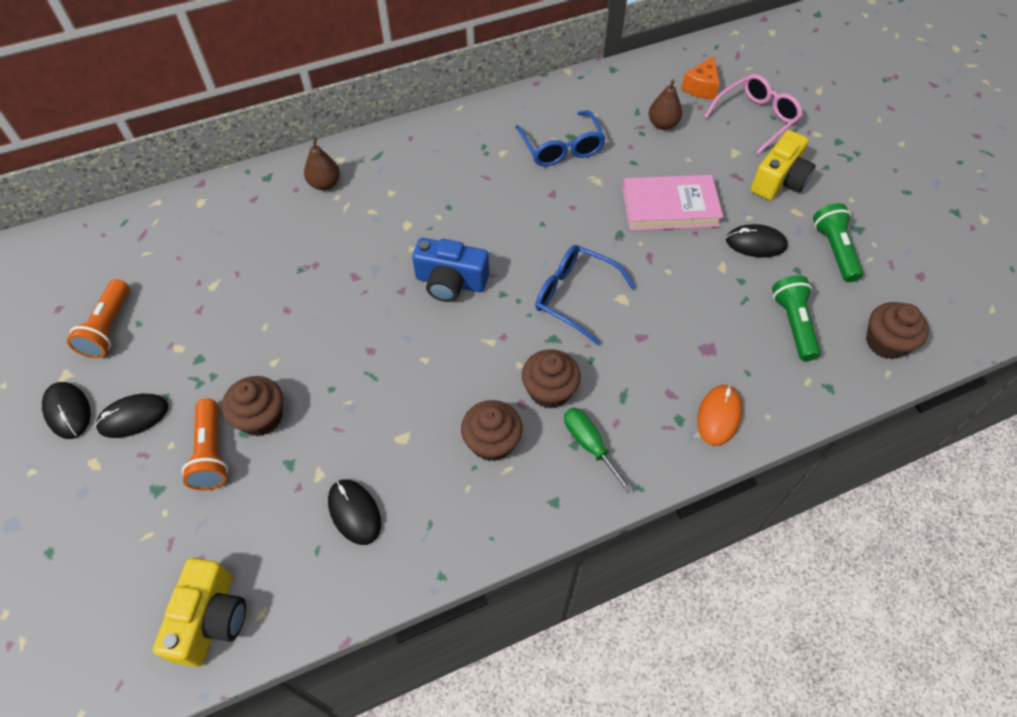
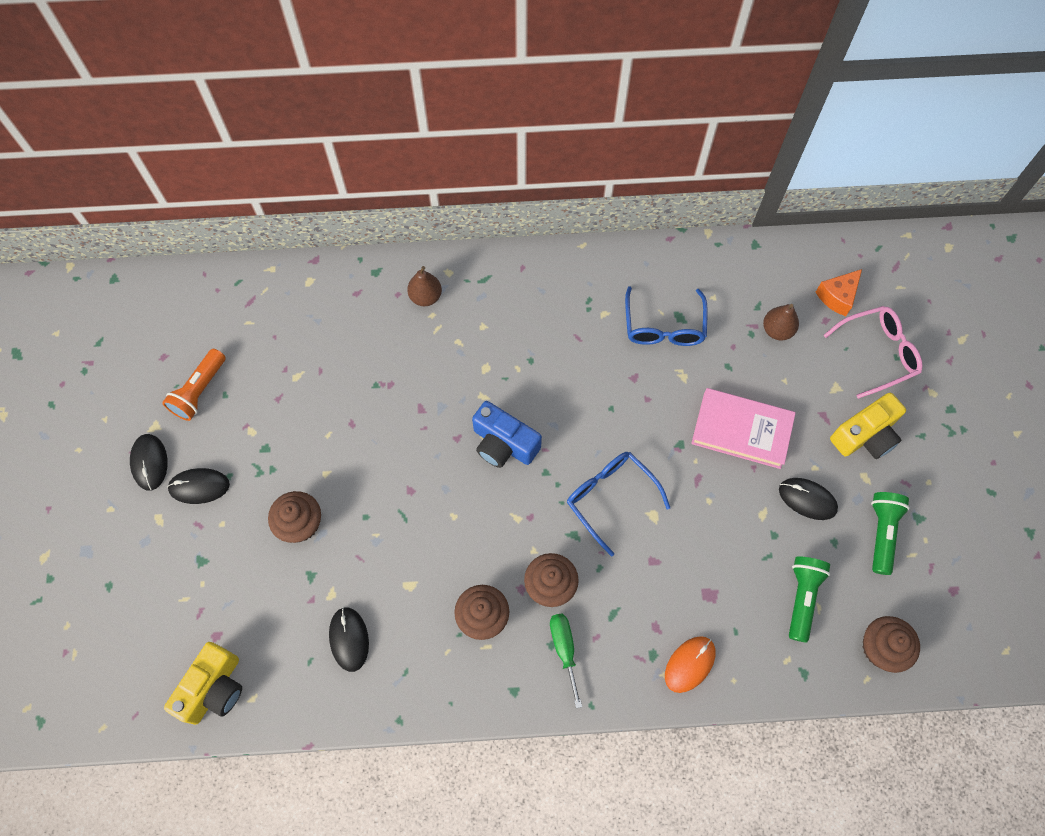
camera: 20 degrees right, 10 degrees up
(211, 453) = (252, 543): orange flashlight -> none

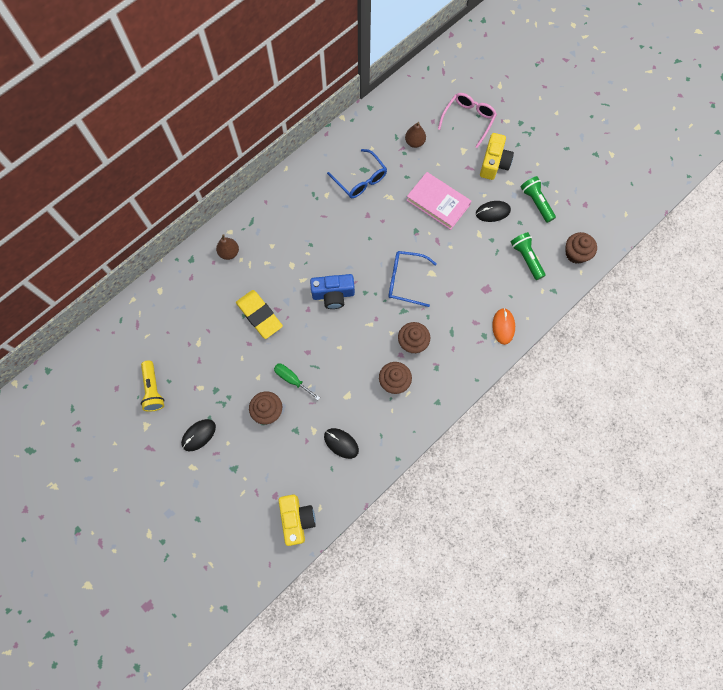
camera: 40 degrees left, 5 degrees up
(149, 462) = (160, 445): black mouse -> none
(199, 391) = (153, 389): orange flashlight -> yellow flashlight
(394, 399) = (259, 315): none -> yellow eraser
(564, 649) = (444, 365): green screwdriver -> green screwdriver (292, 379)
(741, 430) = (438, 202): pink book -> pink book turned 60 degrees clockwise
(837, 297) = (429, 105): orange cheese -> none

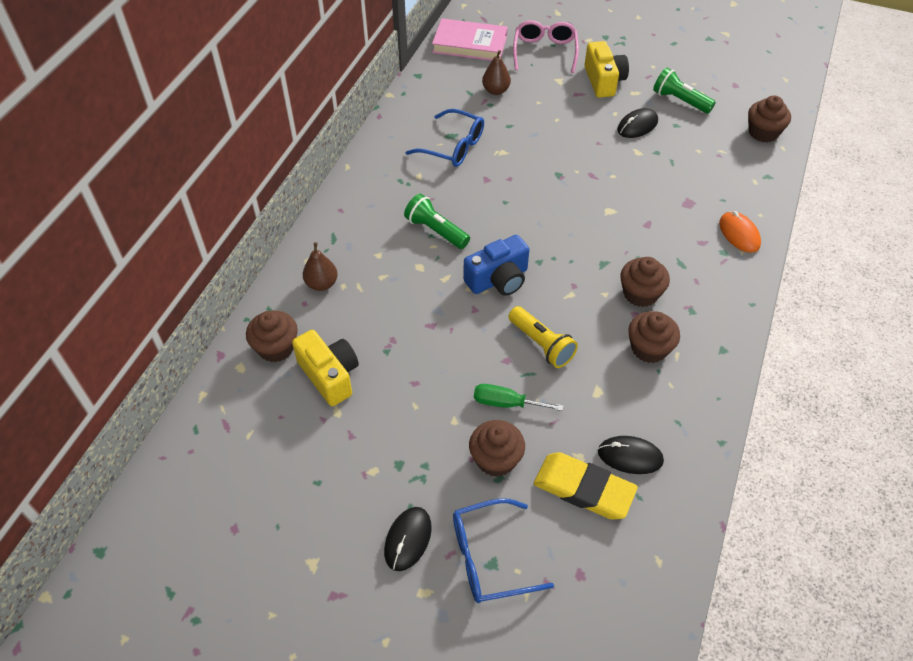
camera: 25 degrees left, 20 degrees down
(153, 389) = (298, 505): yellow flashlight -> yellow flashlight (541, 344)
(184, 286) = (276, 347): none -> brown cupcake
(259, 315) = (410, 342): yellow eraser -> yellow eraser (584, 489)
(297, 519) = (635, 594): yellow camera -> yellow camera (329, 375)
(406, 280) = (583, 230): blue glasses -> blue glasses (490, 557)
(438, 202) = (565, 138): pink book -> pink book (470, 44)
(526, 258) = (711, 156): green flashlight -> green flashlight (436, 231)

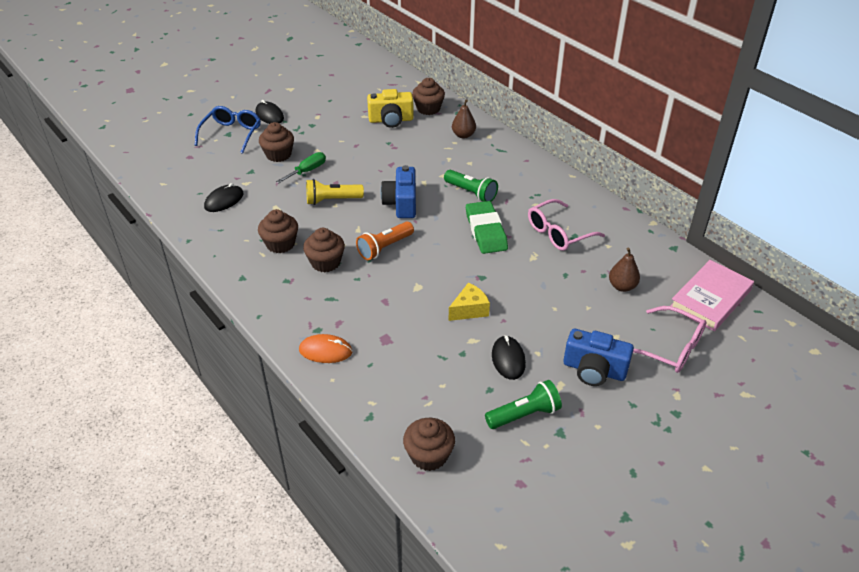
camera: 120 degrees right, 10 degrees down
(436, 231) = (471, 193): green flashlight -> green flashlight turned 60 degrees clockwise
(453, 147) = (559, 233): blue glasses -> pink glasses
(490, 196) = (486, 231): none -> green eraser
(579, 259) = (384, 248): none -> orange flashlight
(584, 489) = (227, 176): yellow eraser -> none
(603, 81) = (594, 370): yellow camera -> blue camera
(606, 166) = (469, 310): none -> yellow cheese

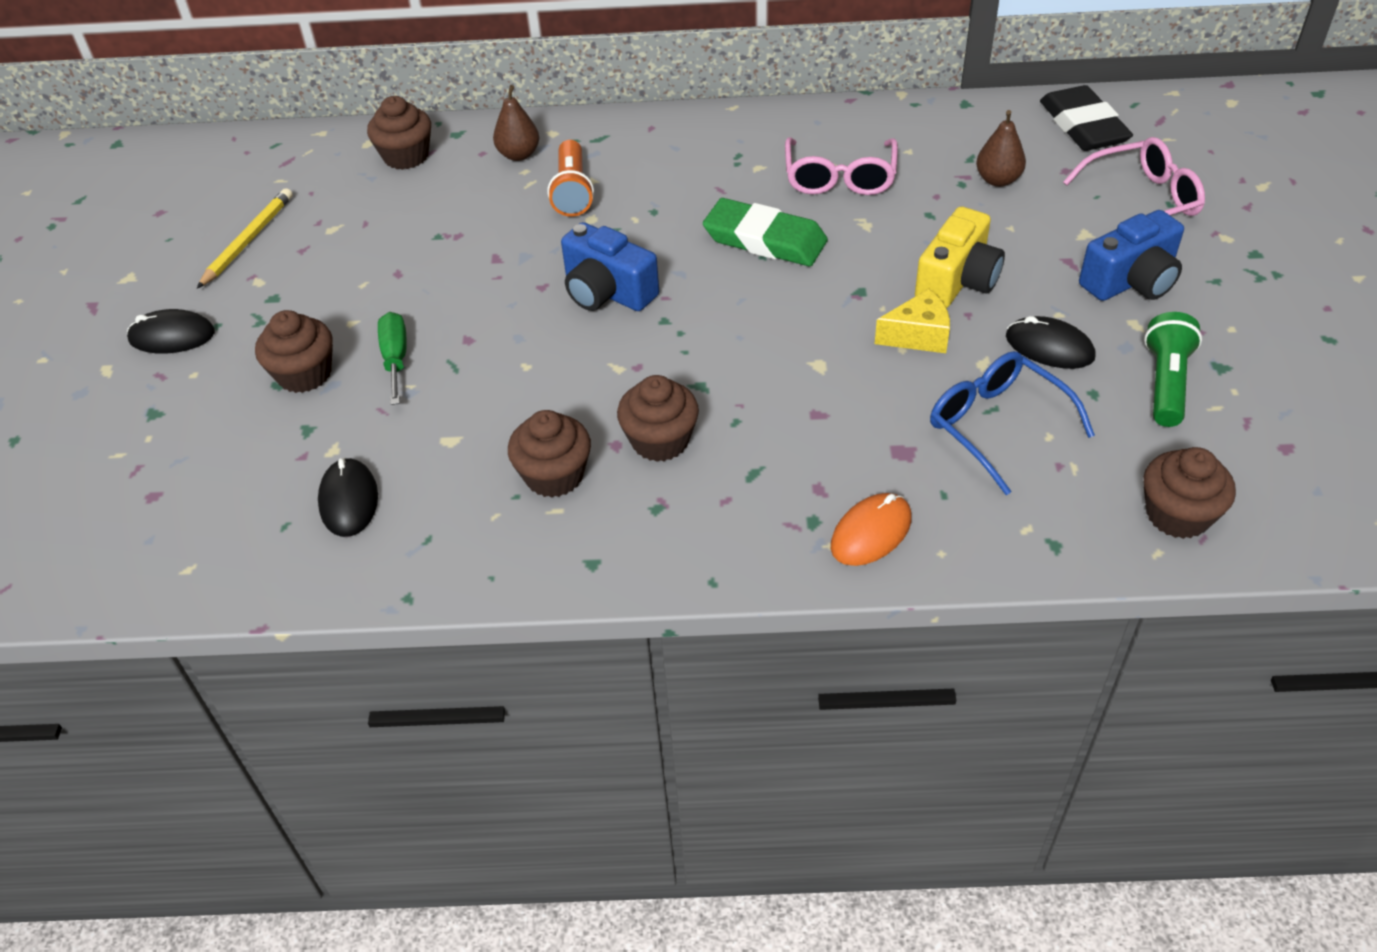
camera: 50 degrees left, 5 degrees up
(231, 134) = (161, 409): blue glasses -> blue glasses (997, 426)
(332, 200) = (510, 364): yellow flashlight -> none
(337, 102) = (248, 240): none -> yellow pencil
(384, 248) = (694, 358): orange flashlight -> orange flashlight (572, 191)
(391, 120) = (382, 206): yellow camera -> yellow camera (957, 281)
(469, 310) = (918, 336): yellow cheese -> yellow cheese turned 75 degrees clockwise
(471, 193) = (664, 212): green flashlight -> none
(710, 299) = (1083, 126): pink book -> black eraser

